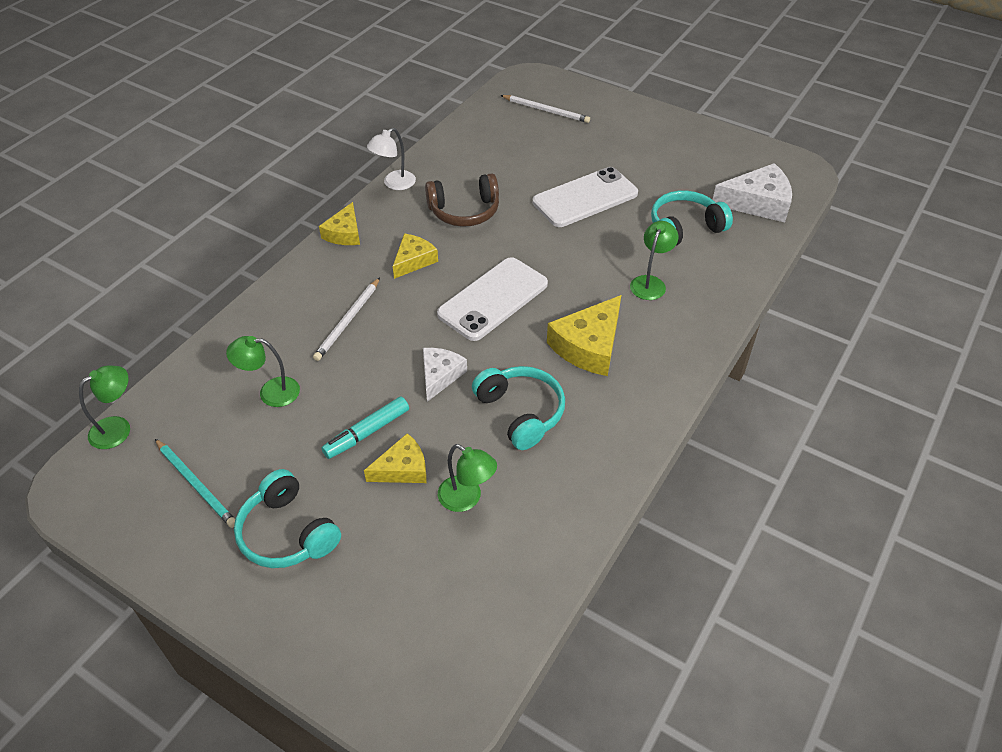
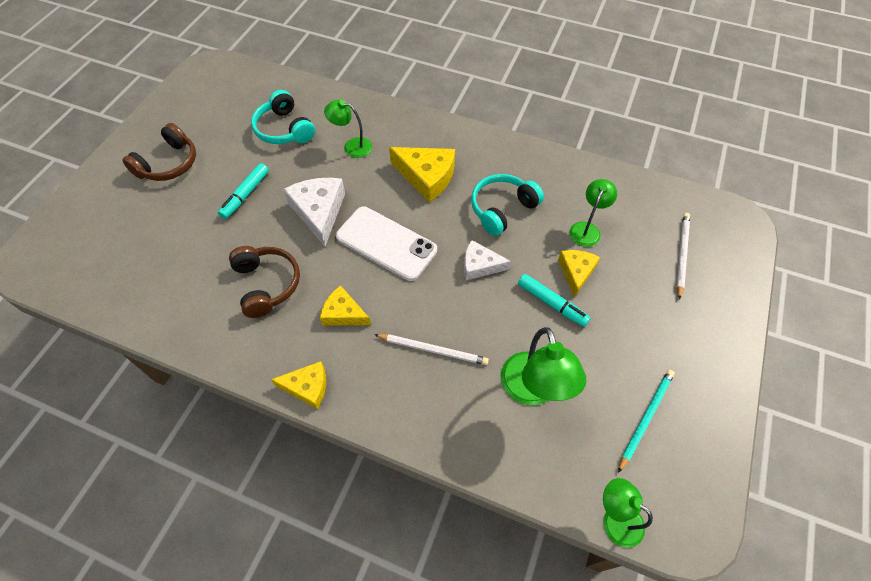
camera: 100 degrees left, 10 degrees up
(271, 392) = (532, 390): green lamp -> green lamp, size x1.60
(287, 533) = (659, 334): turquoise headphones -> none
(394, 184) = (221, 358): white lamp -> none
(402, 468) = (576, 272): yellow cheese -> yellow cheese turned 45 degrees clockwise
(546, 110) = (96, 239): white pencil -> white pencil (682, 254)
(585, 198) = (246, 194): white phone -> turquoise marker
(637, 147) = (169, 164): none -> brown headphones
(757, 203) = (251, 89): white cheese -> white cheese (319, 212)

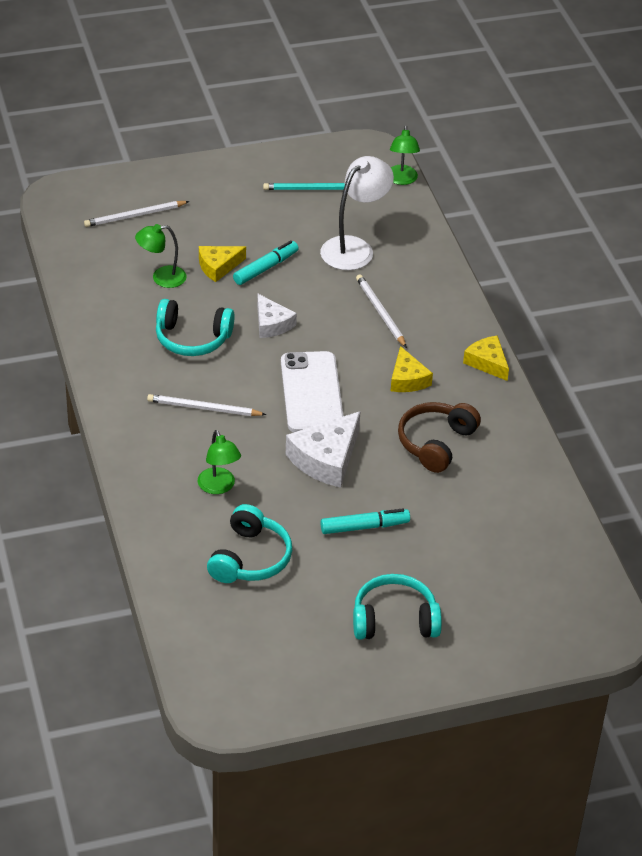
camera: 130 degrees left, 15 degrees down
(169, 164) = (394, 620): brown headphones -> turquoise headphones
(426, 177) = (203, 408): yellow cheese -> white pencil
(532, 390) = (354, 248): green lamp -> white lamp
(551, 303) = (265, 268): turquoise marker -> turquoise marker turned 45 degrees clockwise

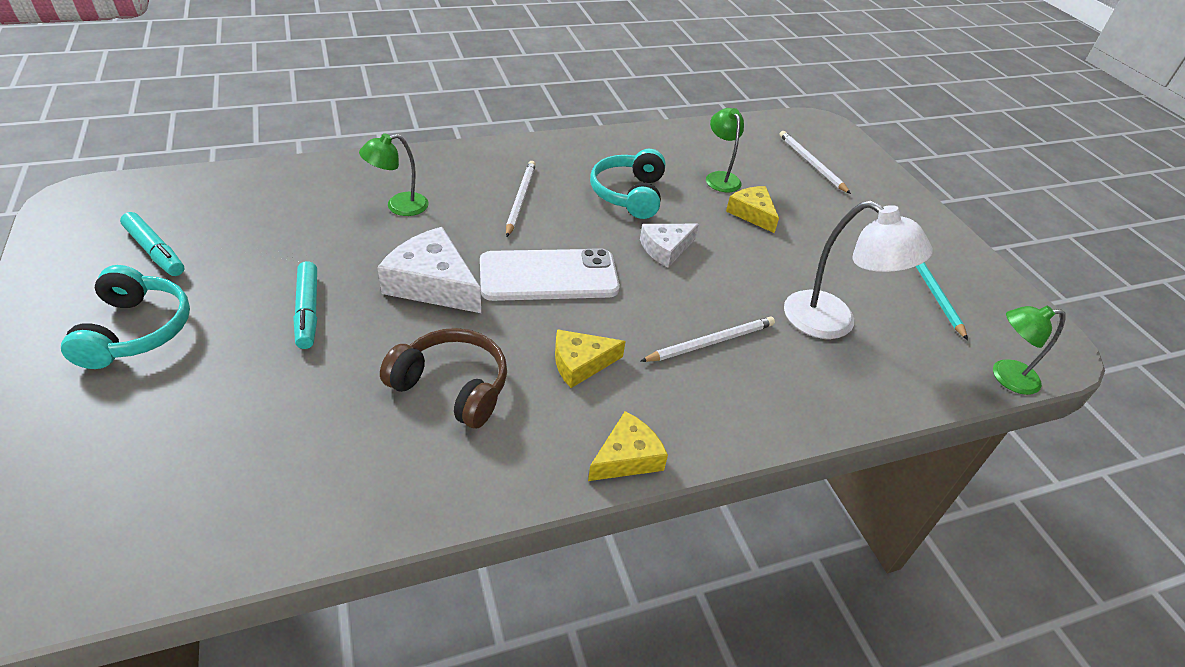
camera: 85 degrees right, 0 degrees up
(250, 558) = (285, 224): turquoise headphones -> none
(265, 268) = (763, 247): turquoise marker -> turquoise marker (155, 251)

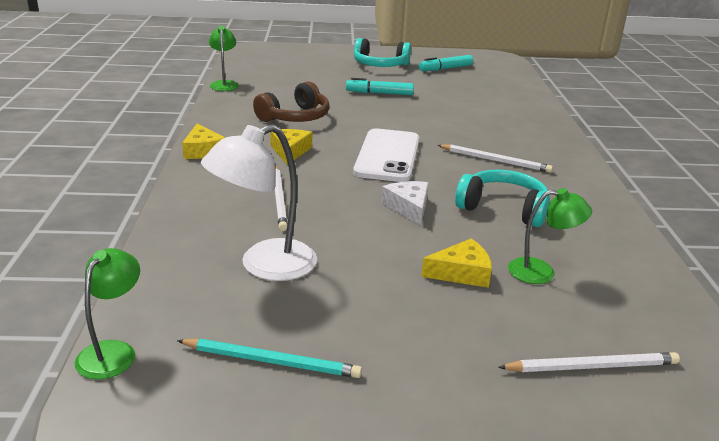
camera: 110 degrees right, 15 degrees down
(399, 206) = (487, 121): green lamp -> green lamp (224, 84)
(432, 284) = (392, 122): white cheese -> none

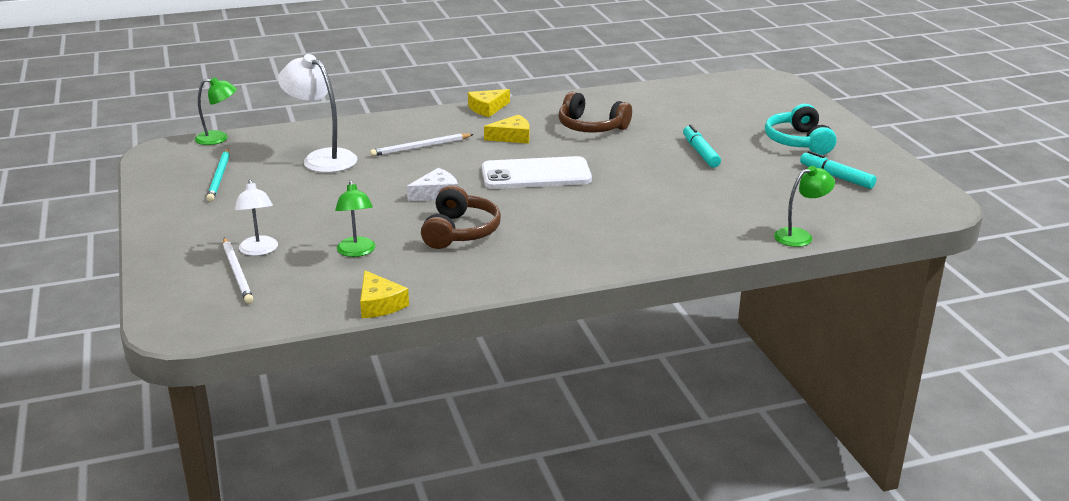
camera: 75 degrees right, 0 degrees up
(224, 84) = (644, 87): green lamp -> green lamp (800, 236)
(462, 273) = (341, 222): yellow cheese -> yellow cheese (379, 304)
(495, 161) = (566, 222): white pencil -> none
(503, 209) = (460, 231): turquoise headphones -> brown headphones
(530, 343) = (259, 251): none -> white lamp

